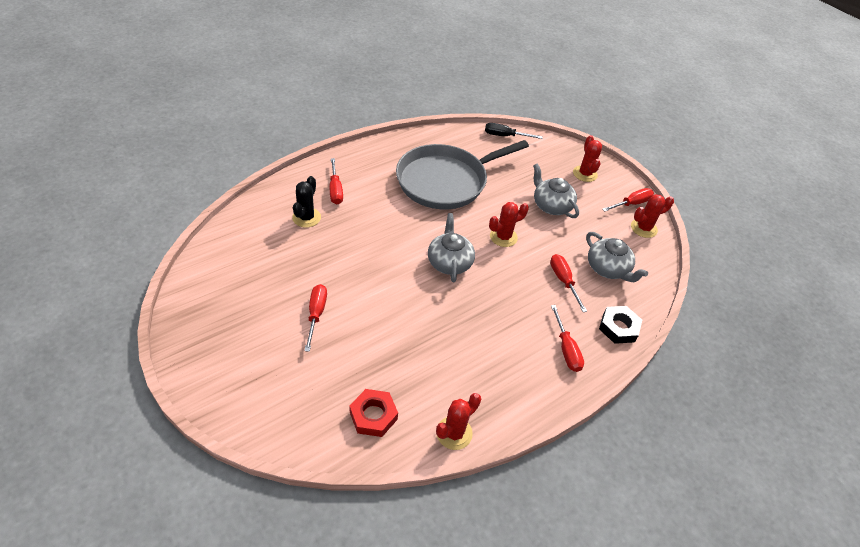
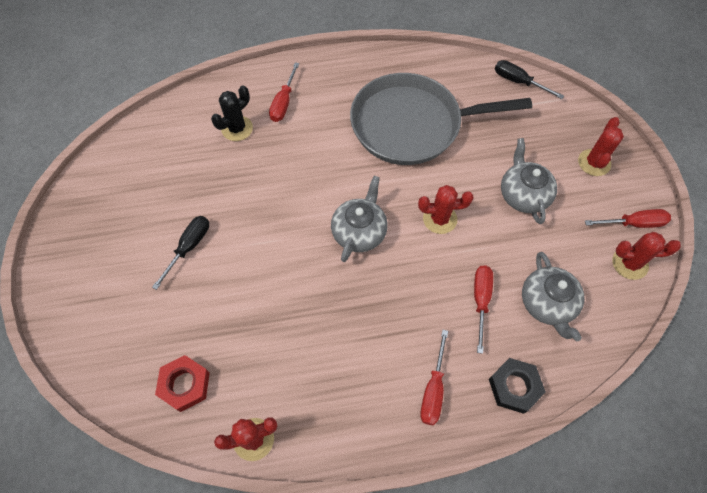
camera: 30 degrees right, 15 degrees up
(316, 314) = (189, 247): red screwdriver -> black screwdriver

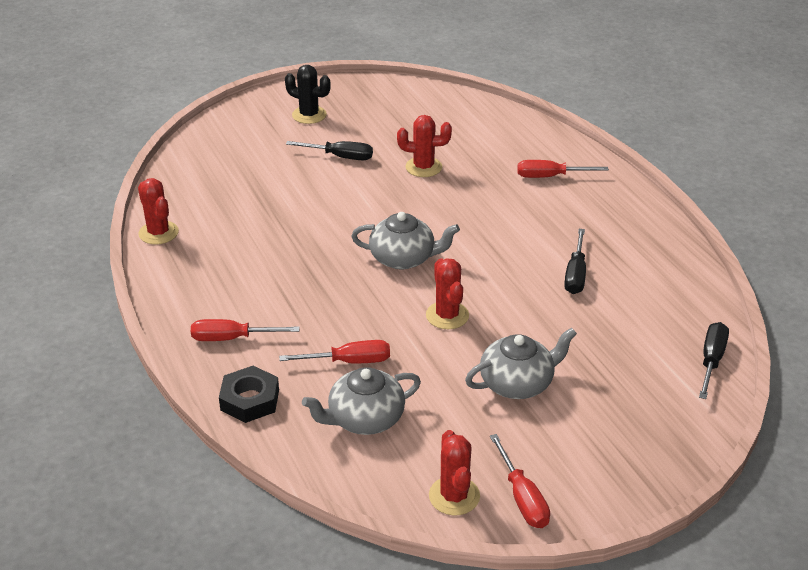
camera: 75 degrees right, 25 degrees down
(185, 385) = (201, 185): red nut -> none
(237, 128) = (496, 154): black cactus -> black cactus (309, 115)
(412, 125) = (575, 274): grey pan -> black screwdriver
(594, 162) = (609, 450): red cactus -> red cactus (423, 167)

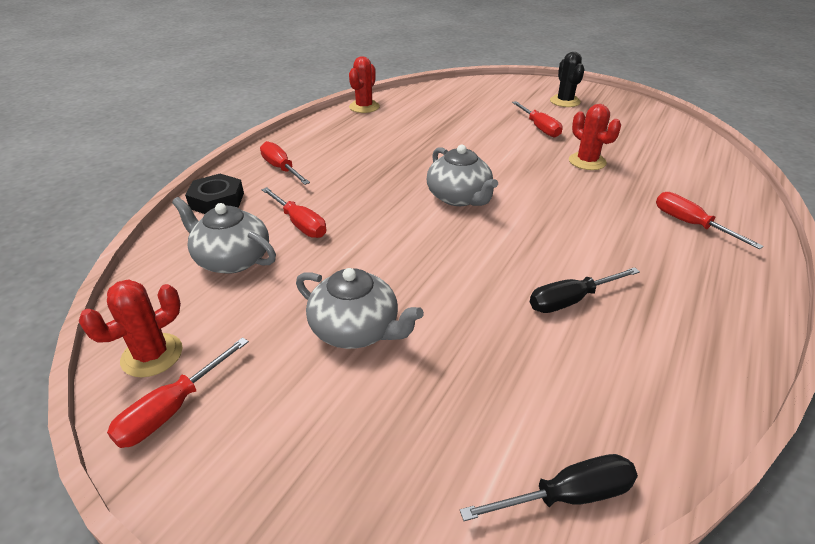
camera: 55 degrees right, 0 degrees up
(340, 157) = (539, 128): black screwdriver -> red screwdriver
(447, 315) = (411, 247): red cactus -> none

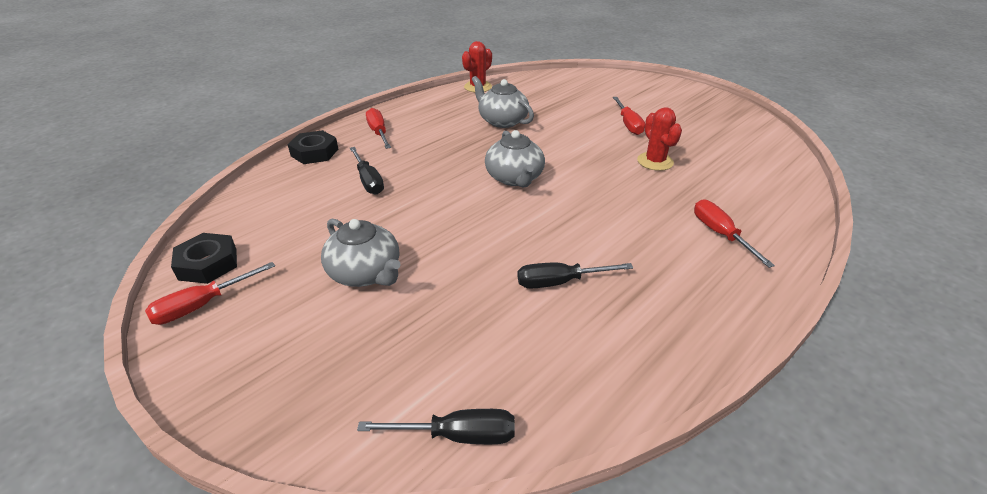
camera: 15 degrees right, 0 degrees up
(152, 355) = (208, 264): red cactus -> black nut
(232, 259) = (301, 201): grey teapot -> grey teapot (502, 121)
(300, 224) = (368, 181): red screwdriver -> black screwdriver
(565, 101) = (669, 102): black cactus -> none

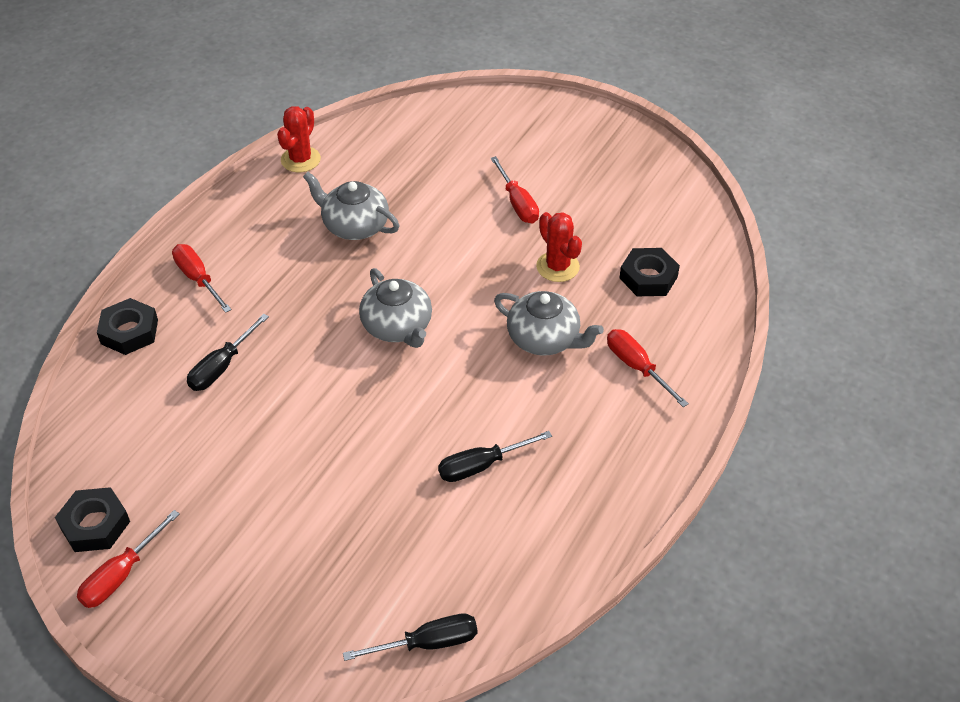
camera: 15 degrees left, 10 degrees up
(365, 273) = (276, 498): grey teapot -> grey teapot (544, 339)
(368, 181) = (222, 367): black screwdriver -> black screwdriver turned 75 degrees clockwise
(733, 178) = (648, 277): none -> black nut

